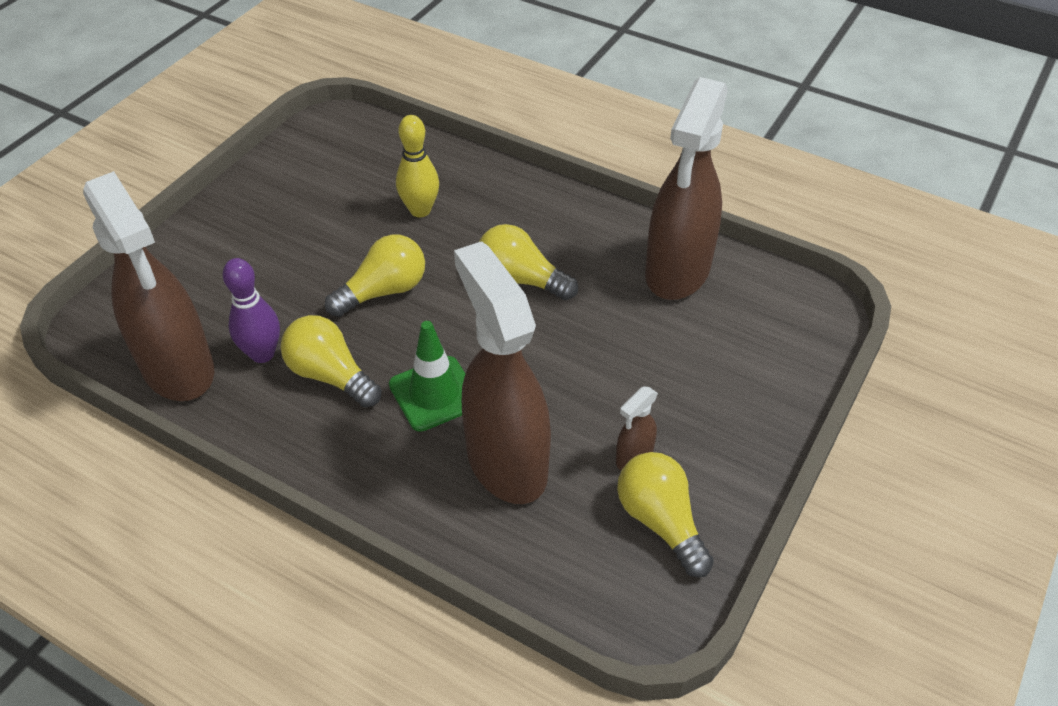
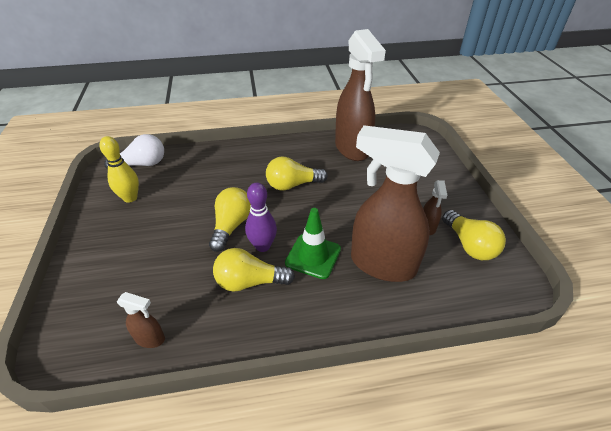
camera: 40 degrees left, 5 degrees down
(178, 369) = (150, 339): brown spray bottle -> brown spray bottle, size x0.41
(262, 354) = (197, 296): purple bowling pin -> purple bowling pin (263, 246)
(367, 139) = (142, 164): none -> white light bulb
(420, 210) = (208, 181): yellow bowling pin -> yellow bowling pin (130, 198)
(660, 521) = (469, 245): yellow light bulb -> yellow light bulb turned 135 degrees counterclockwise

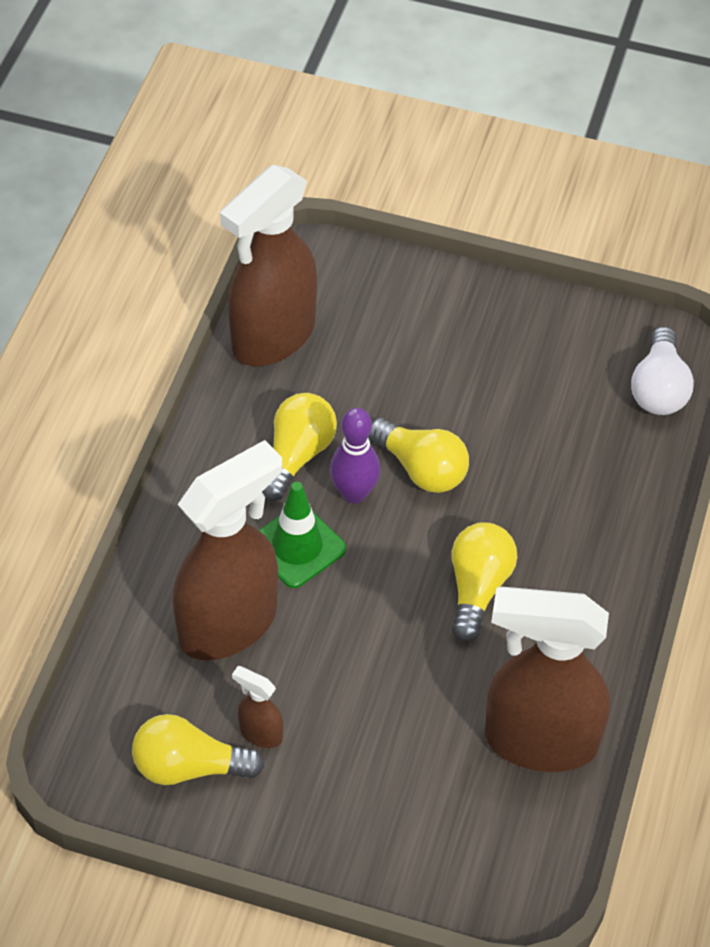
camera: 115 degrees right, 10 degrees up
(130, 198) = (564, 358): yellow bowling pin -> none
(150, 339) = (272, 337): brown spray bottle -> brown spray bottle, size x2.43

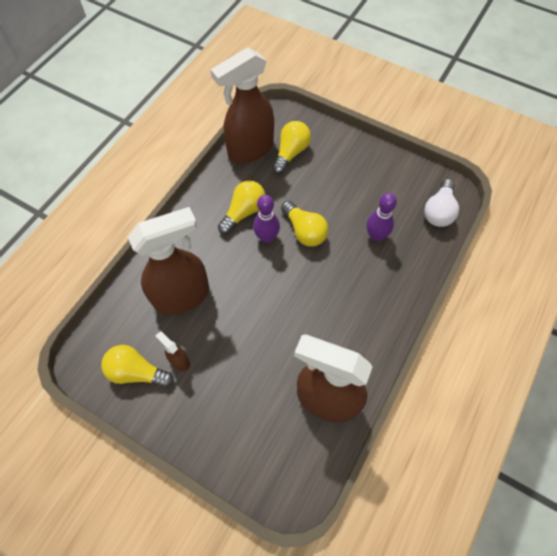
camera: 15 degrees right, 10 degrees up
(297, 546) = (229, 260): green traffic cone -> none
(477, 588) = (316, 302): yellow light bulb -> yellow light bulb (291, 153)
(555, 453) = (376, 236): none -> purple bowling pin

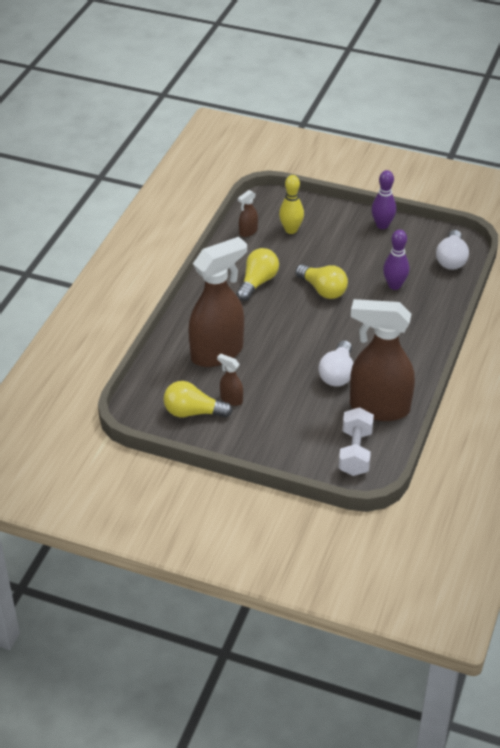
camera: 10 degrees left, 20 degrees down
(250, 149) = (248, 232): brown spray bottle -> brown spray bottle, size x0.41
(266, 237) = (287, 299): purple bowling pin -> purple bowling pin (382, 225)
(288, 460) = (355, 452): none -> white dumbbell
(291, 153) = (291, 230): yellow light bulb -> yellow bowling pin
(294, 344) = (337, 374): none -> white light bulb

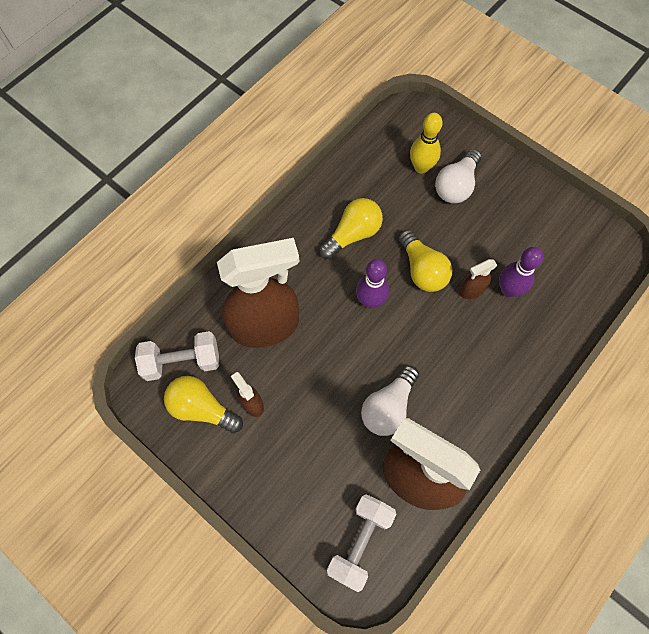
camera: 20 degrees right, 25 degrees up
(161, 390) = (182, 361): none -> white dumbbell
(248, 232) = (372, 155): brown spray bottle -> brown spray bottle (471, 290)
(382, 225) = (529, 192): purple bowling pin -> purple bowling pin (370, 301)
(451, 259) = (592, 271): white light bulb -> white light bulb (456, 185)

